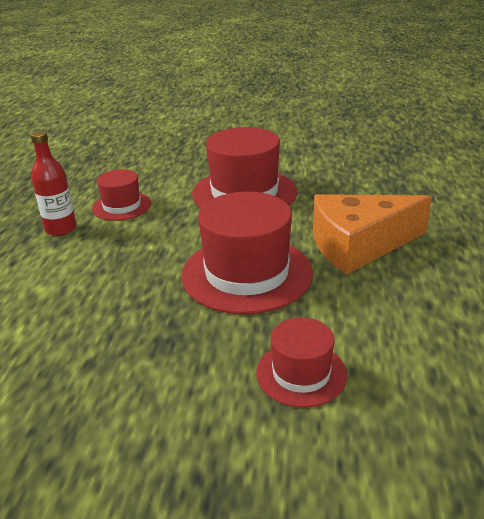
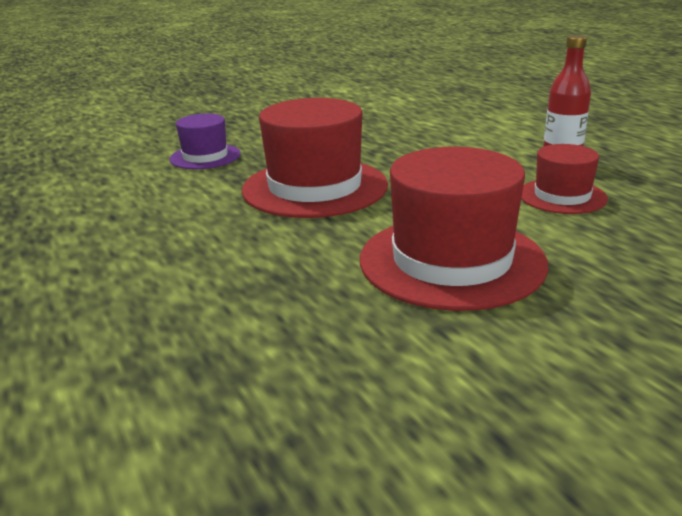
camera: 145 degrees right, 5 degrees down
(301, 373) = (205, 157): red hat -> purple hat
(358, 245) = (216, 244): orange cheese -> none

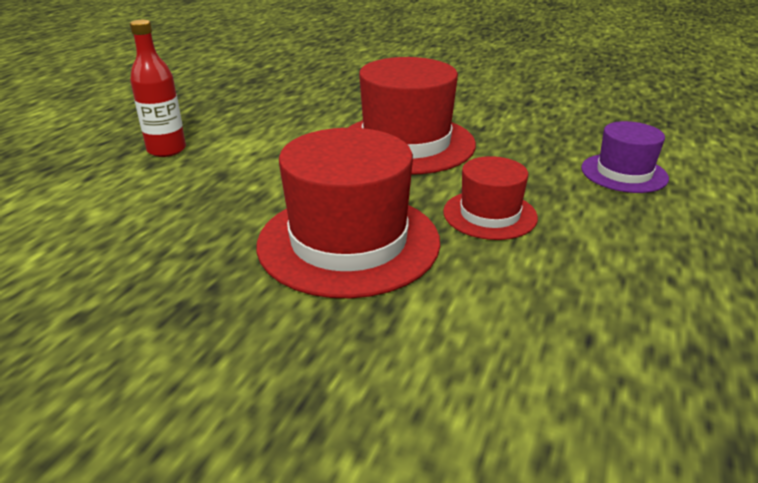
camera: 130 degrees left, 5 degrees up
(205, 157) = (339, 400): purple hat -> purple hat (624, 173)
(562, 196) = (251, 136): red hat -> red hat (489, 214)

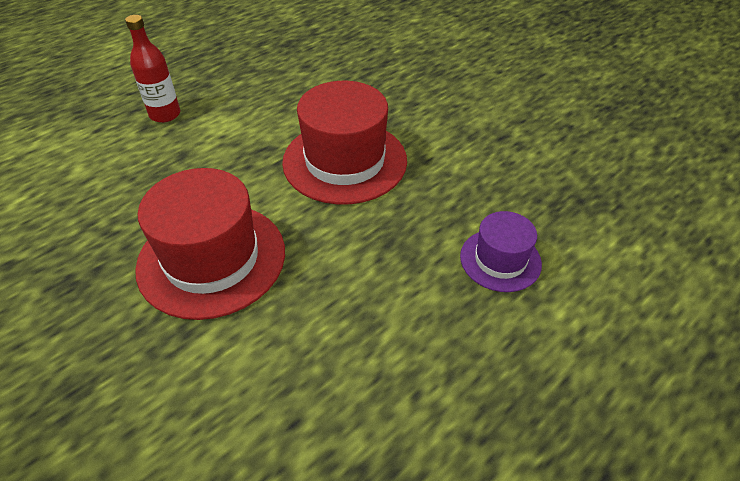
camera: 25 degrees right, 15 degrees up
(489, 214) = (338, 268): red hat -> none

